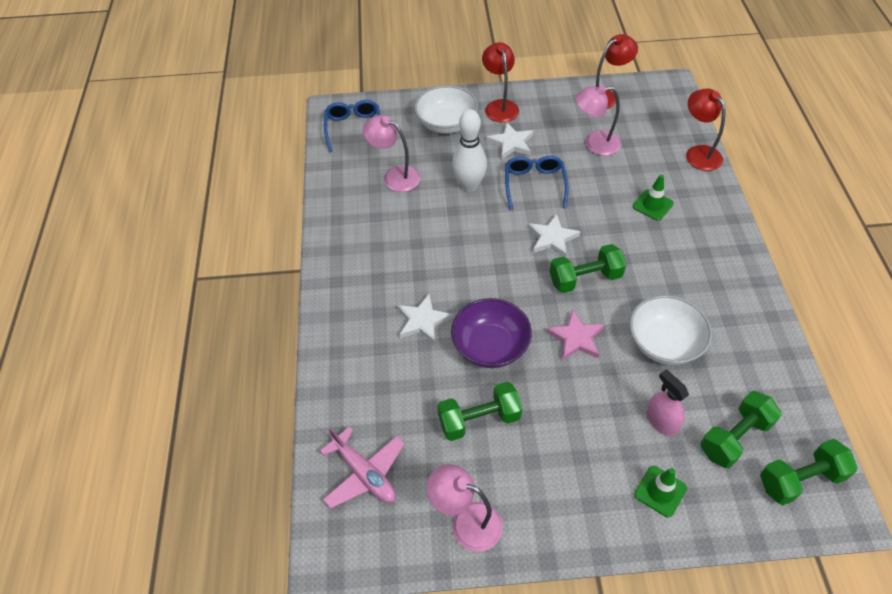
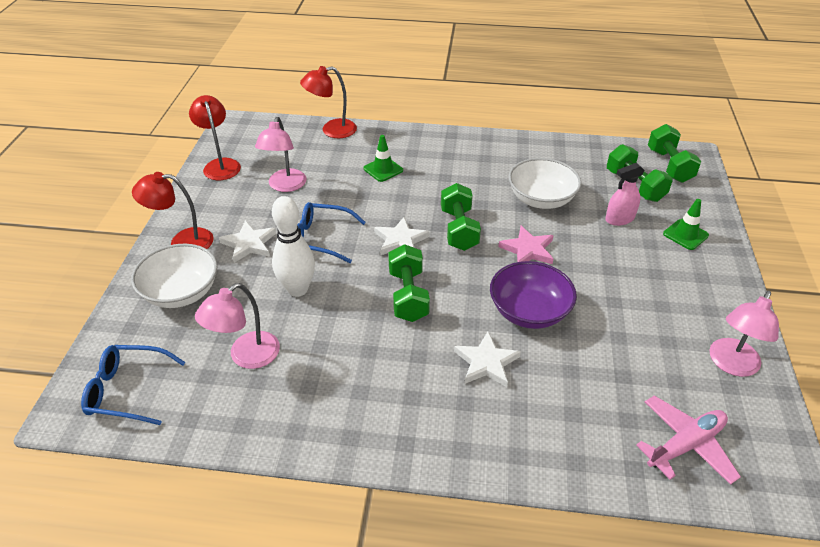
camera: 80 degrees left, 10 degrees down
(479, 420) = (617, 336): green dumbbell -> green dumbbell (408, 295)

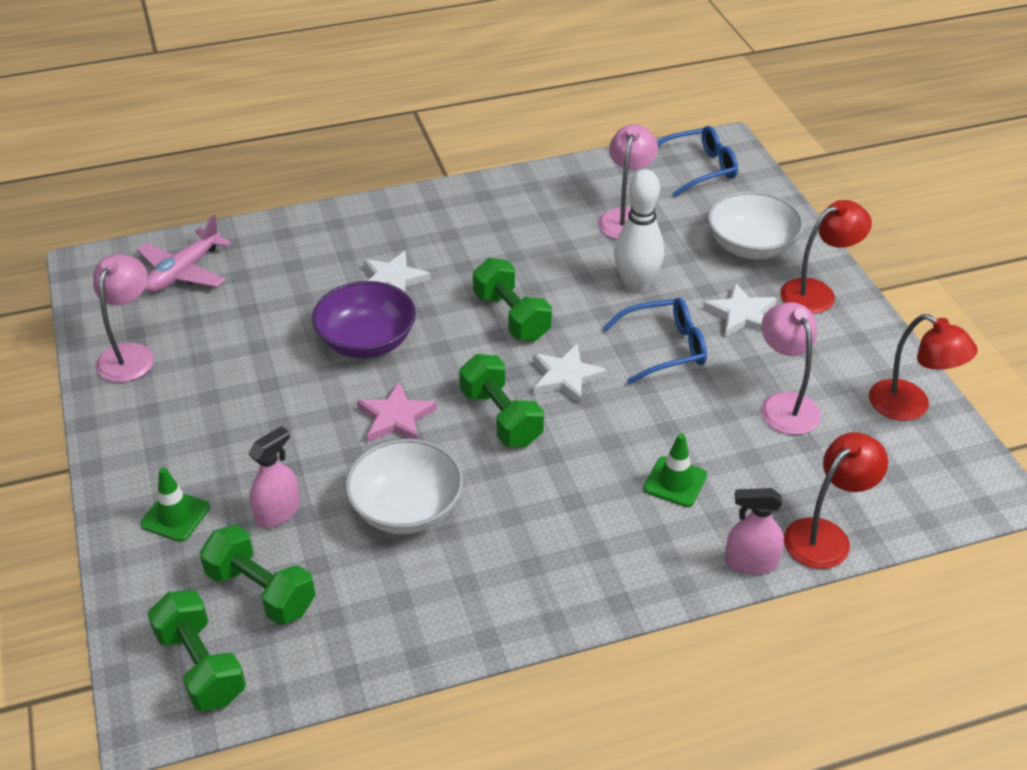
camera: 155 degrees right, 0 degrees up
(377, 131) = (751, 562): none -> pink spray bottle

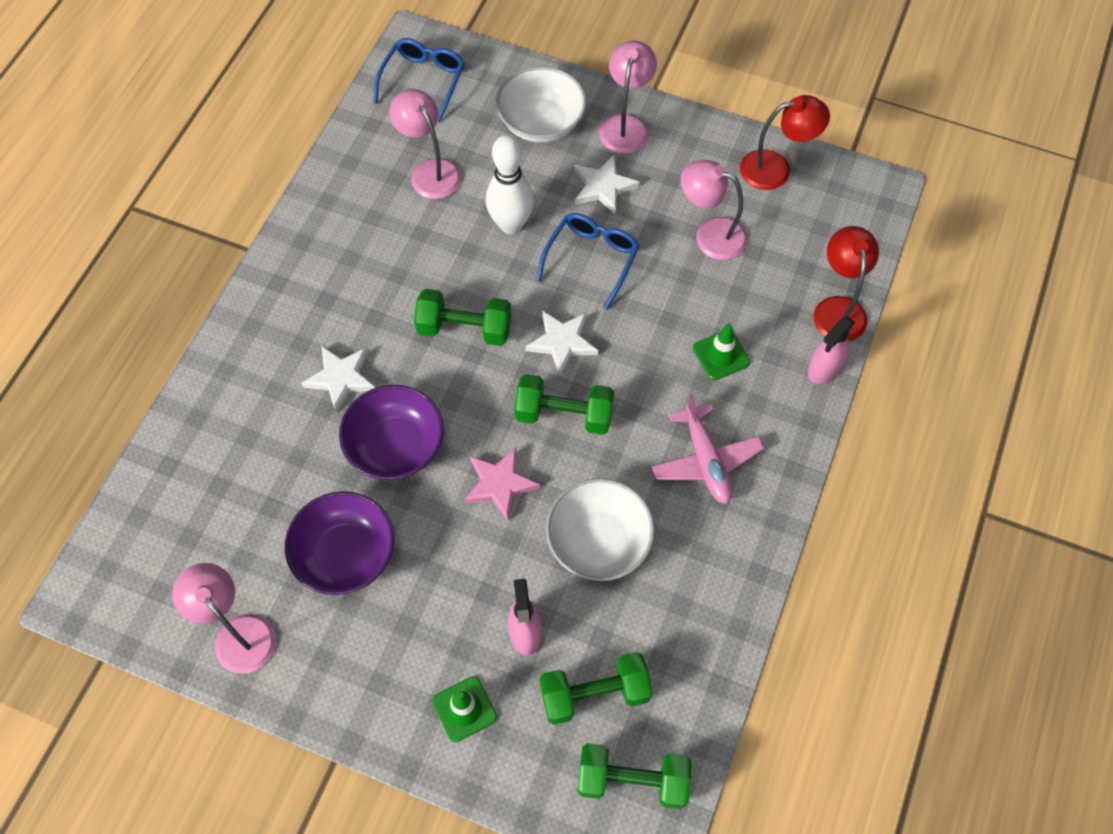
camera: 50 degrees left, 20 degrees up
(184, 272) = (169, 526): pink plane -> pink plane (705, 460)
(247, 370) = (345, 554): none -> purple bowl
(817, 292) = (625, 125): red lamp -> pink lamp

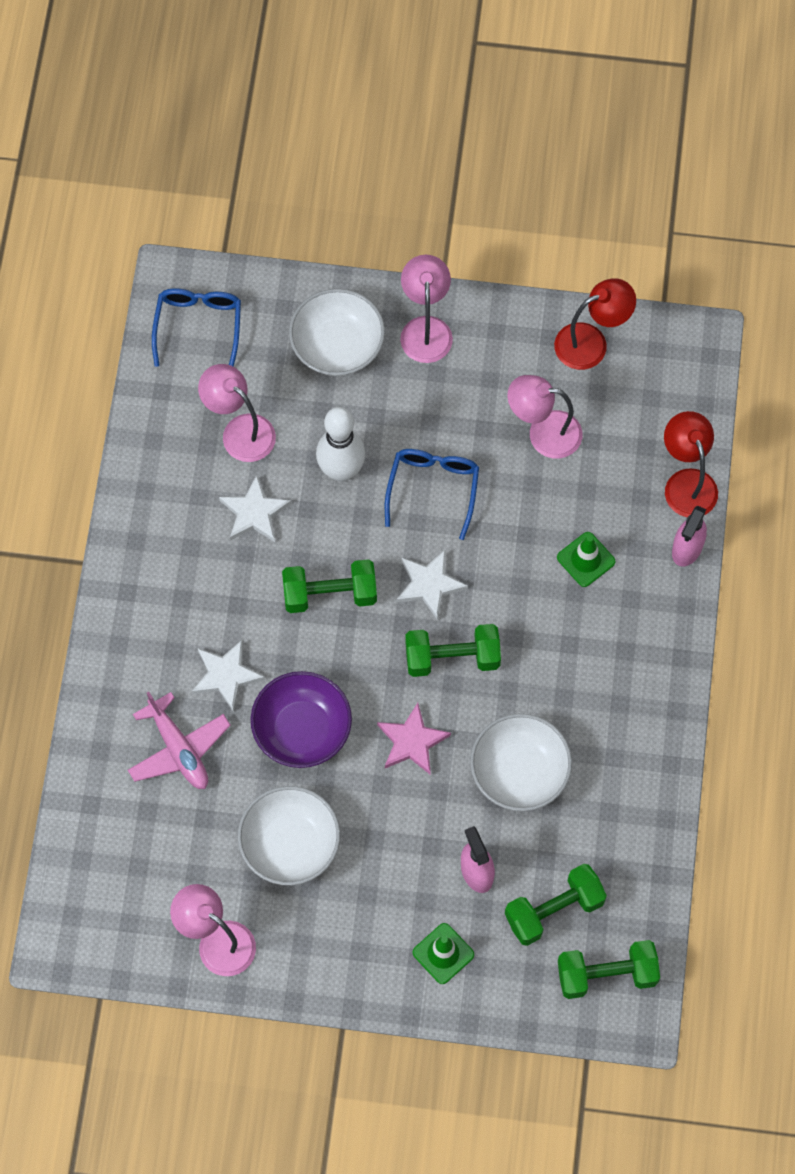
camera: 15 degrees left, 5 degrees up
(345, 554) = (290, 845): purple bowl -> white bowl
(603, 187) = (422, 405): white star -> white star (254, 513)
(705, 460) = (598, 669): pink plane -> pink plane (179, 749)

